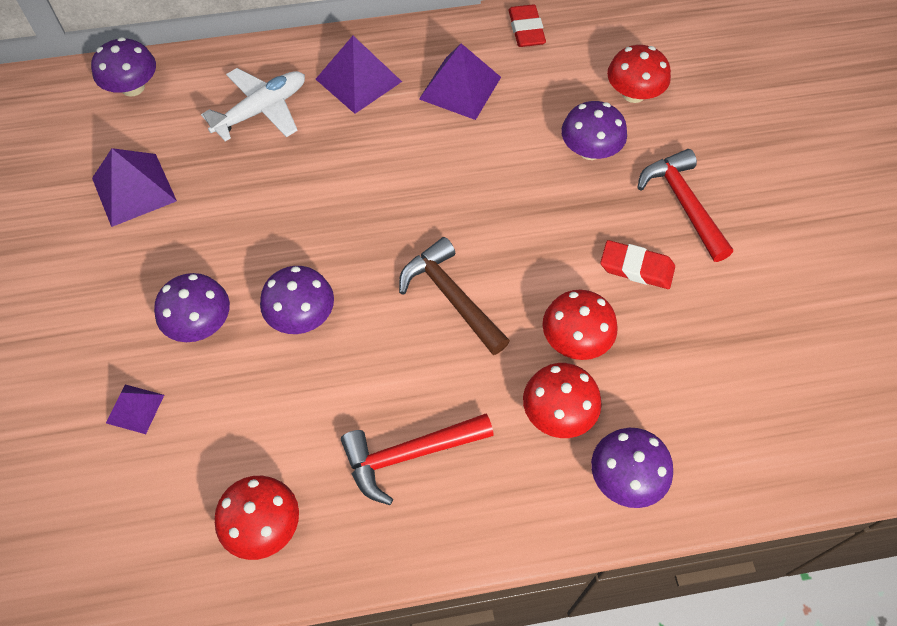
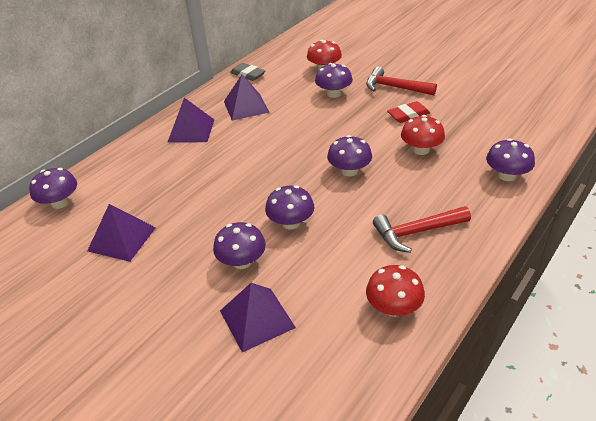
camera: 40 degrees left, 20 degrees down
(135, 408) = (257, 319): purple pyramid -> purple pyramid, size x1.77
(261, 110) = (154, 168): white plane -> none
(409, 455) = (416, 232): red hammer -> red hammer turned 45 degrees clockwise
(450, 297) = (349, 171): brown hammer -> purple mushroom
(526, 30) = (248, 74): red eraser -> grey eraser
(558, 413) = (451, 175): red mushroom -> none

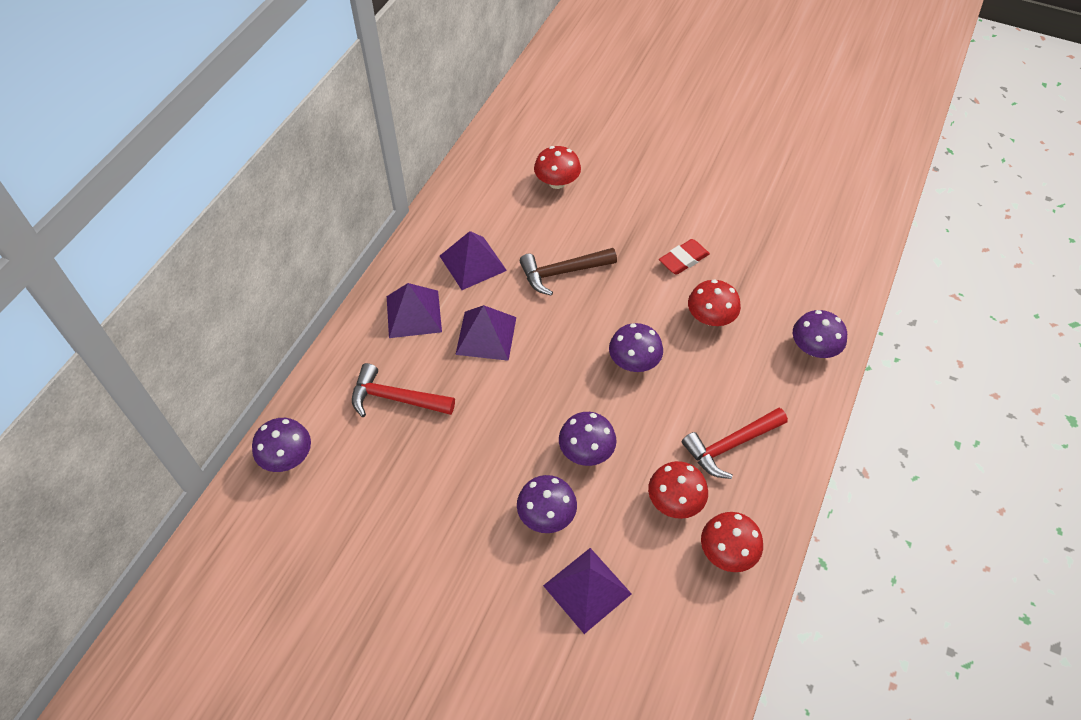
camera: 15 degrees left, 15 degrees up
(121, 239) = (391, 502): purple pyramid -> purple pyramid (486, 335)
(248, 74) = (456, 201): grey eraser -> none
(310, 116) = (562, 272): none -> brown hammer
(334, 94) = (581, 229): purple mushroom -> none
(356, 265) = (675, 501): none -> red mushroom
(394, 87) = (656, 211): red hammer -> red hammer (395, 398)

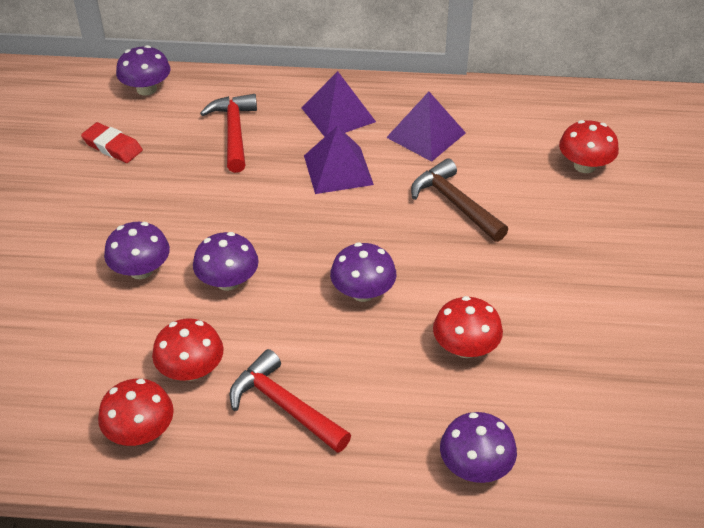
camera: 70 degrees right, 10 degrees down
(587, 589) = (65, 322): purple pyramid -> none
(683, 259) = (541, 302): red eraser -> red eraser (112, 146)

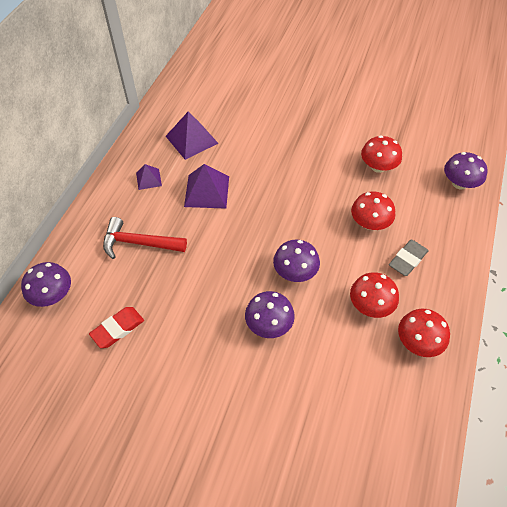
camera: 75 degrees left, 10 degrees up
(284, 406) = (407, 259): red hammer -> grey eraser
(338, 114) = (148, 179): purple pyramid -> purple pyramid, size x0.57
(363, 292) = (324, 202): purple mushroom -> none
(454, 203) = (261, 142): brown hammer -> none
(584, 165) = (250, 80): red mushroom -> red mushroom (369, 223)

